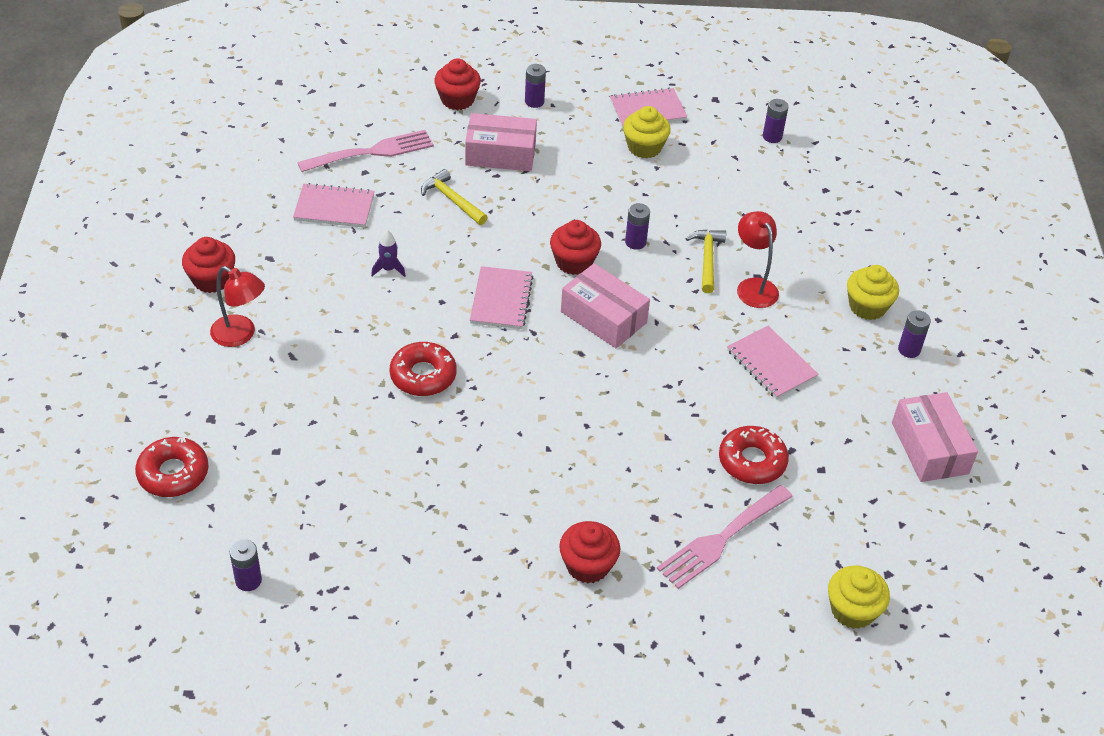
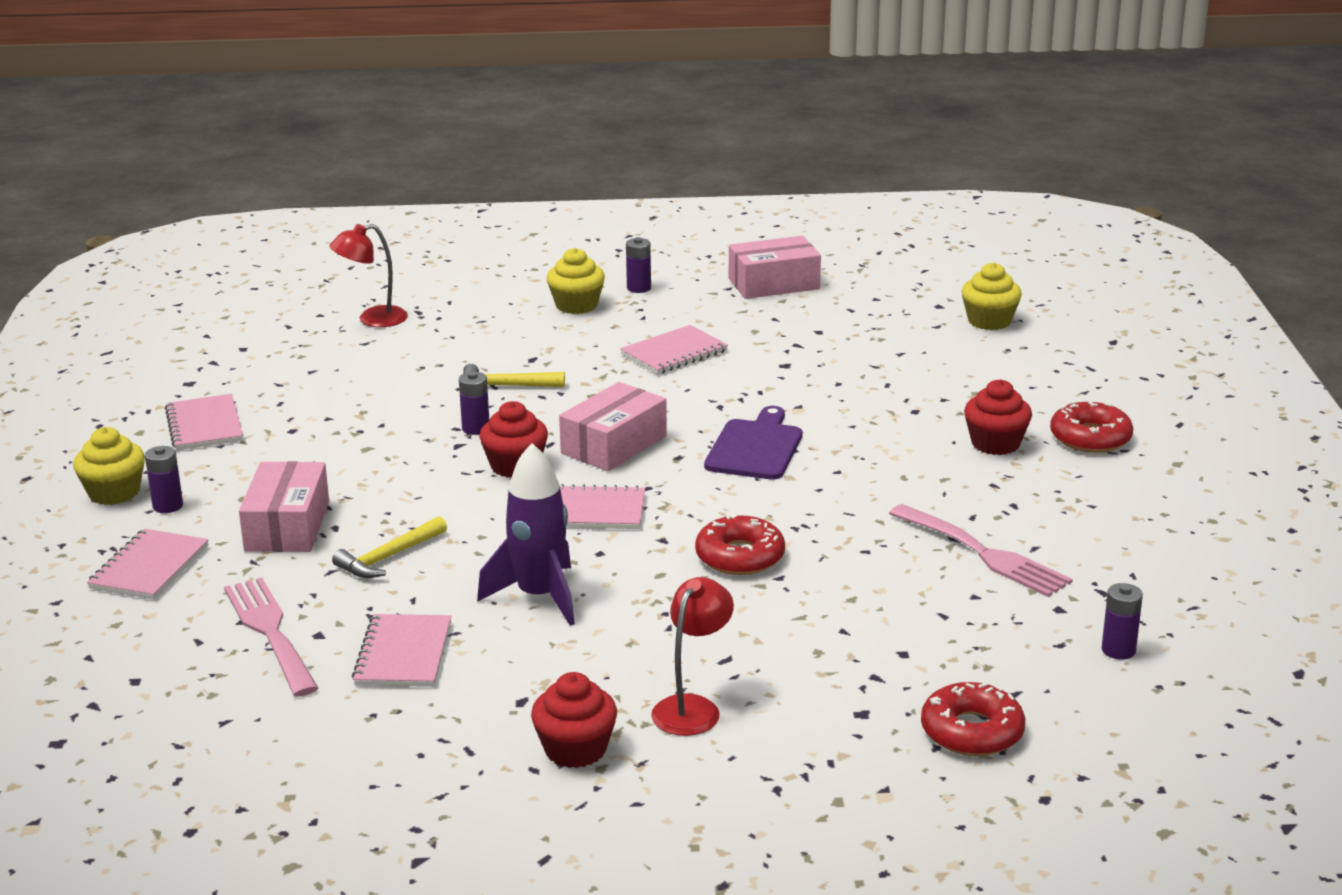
camera: 90 degrees left, 20 degrees down
(388, 269) = (539, 597): purple rocket -> purple rocket, size x2.18
(457, 100) = (149, 567): red cupcake -> pink notebook
(592, 401) = (755, 447): none -> purple cutting board
(644, 147) = (285, 426): yellow cupcake -> yellow cupcake (114, 493)
(722, 538) = (929, 377): pink fork -> pink fork (983, 553)
(752, 461) = (819, 363): red donut -> red donut (1090, 438)
(753, 286) = (550, 361): red lamp -> red lamp (372, 319)
(772, 136) = (274, 349): purple battery -> none

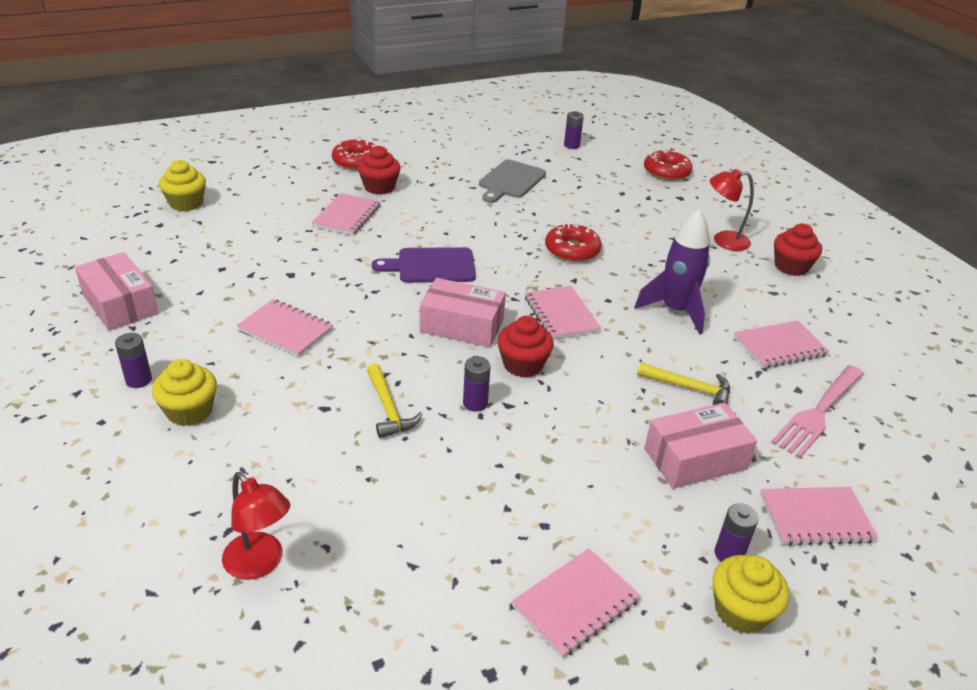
camera: 115 degrees left, 10 degrees up
(914, 411) = (347, 216): none -> pink notebook
(983, 553) = (510, 181): pink fork -> grey cutting board

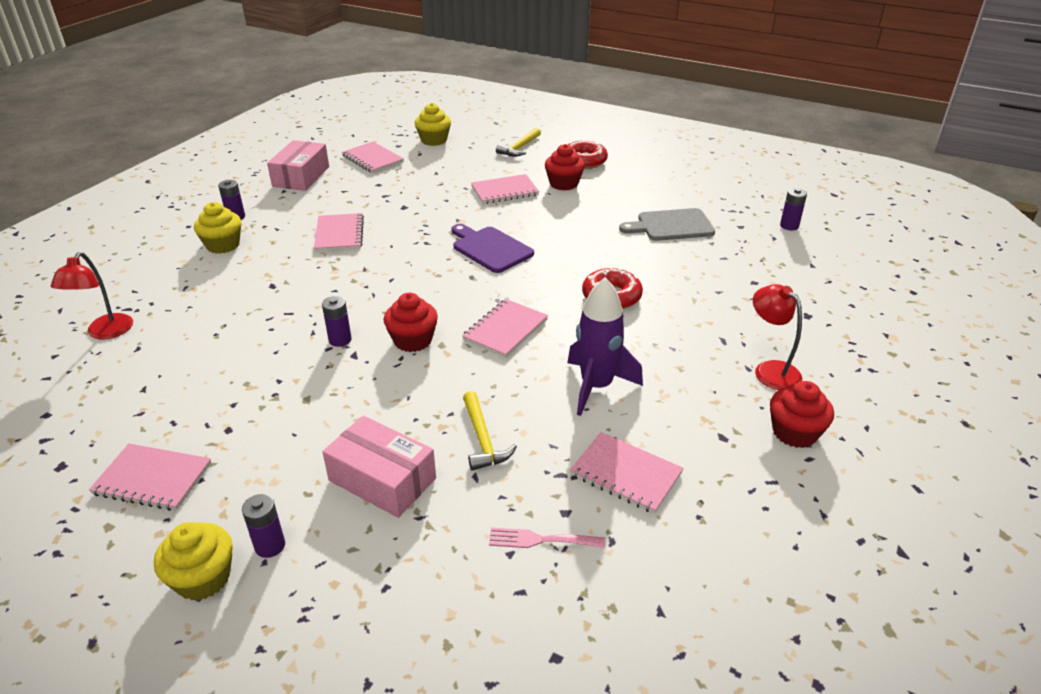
camera: 55 degrees right, 0 degrees up
(388, 408) = (296, 308): yellow hammer -> yellow hammer (519, 148)
(462, 325) = (429, 293): pink box -> none
(666, 172) = (842, 289): red donut -> none
(816, 518) = (367, 590): pink notebook -> pink notebook (372, 159)
(818, 412) = (541, 540): pink fork -> pink fork, size x0.58

